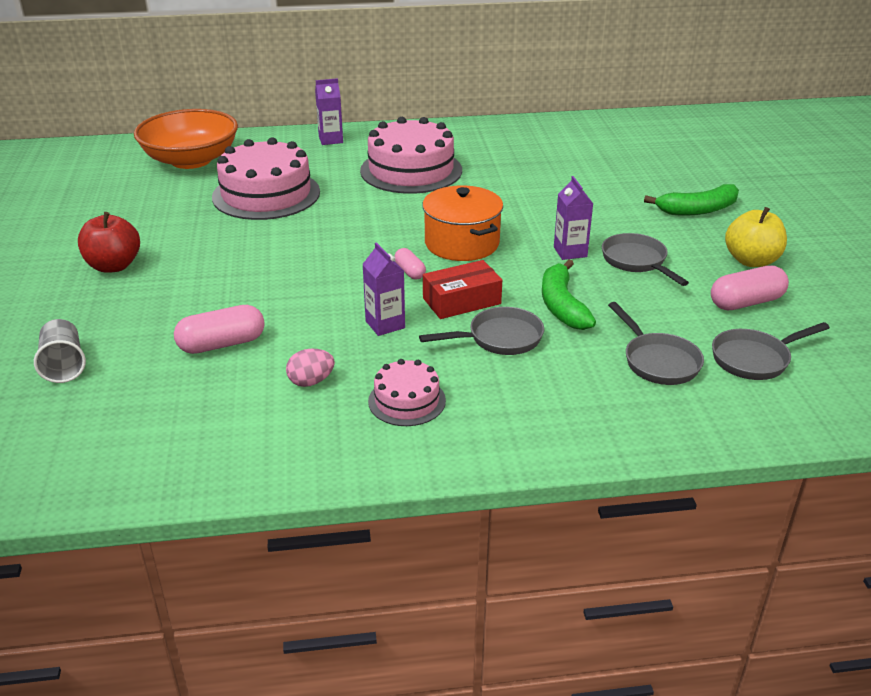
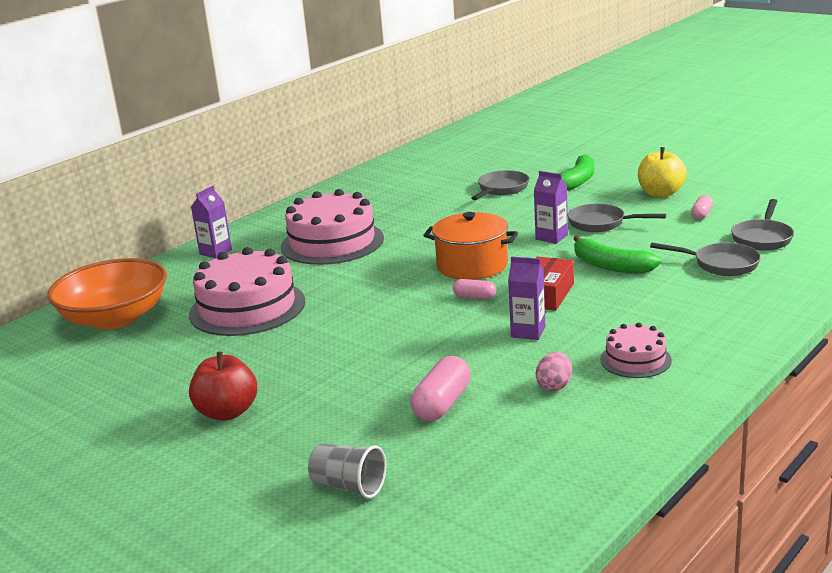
camera: 40 degrees left, 10 degrees down
(499, 338) = (614, 300): grey pan -> grey pan (501, 189)
(746, 302) = (702, 214): pink capsule -> pink capsule, size x0.58

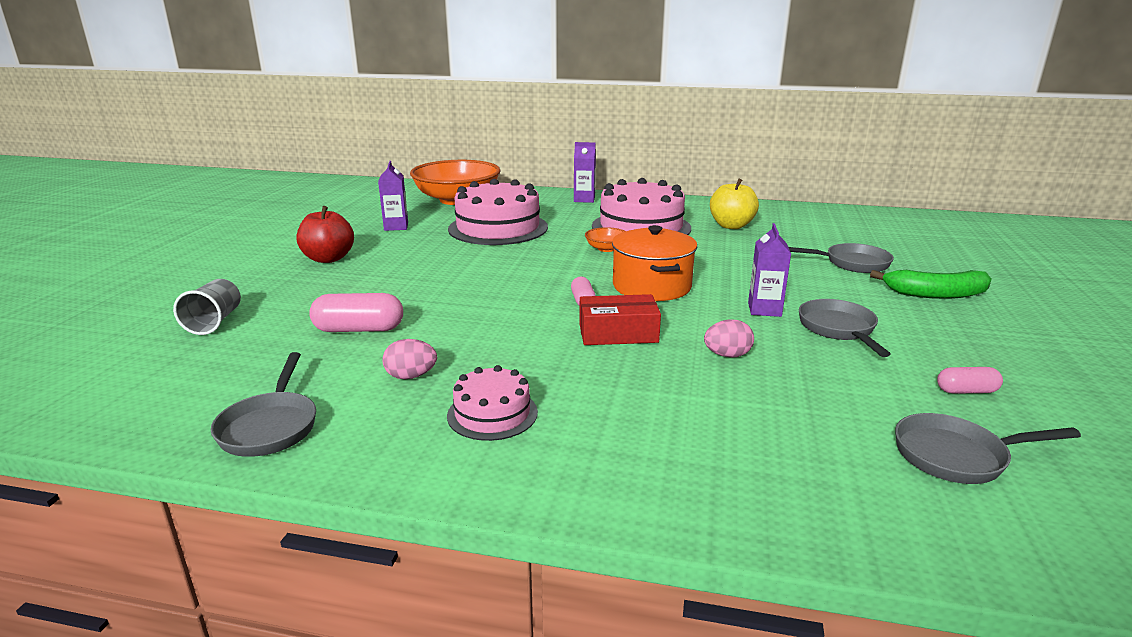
camera: 60 degrees right, 0 degrees up
(369, 267) = (606, 248): none -> orange bowl
(528, 332) = (524, 340): purple carton -> purple carton (396, 226)
(610, 266) = (727, 355): green banana -> pink egg
(660, 193) = (988, 350): yellow apple -> yellow apple (731, 226)
(721, 264) = (818, 433): grey pan -> grey pan (270, 426)

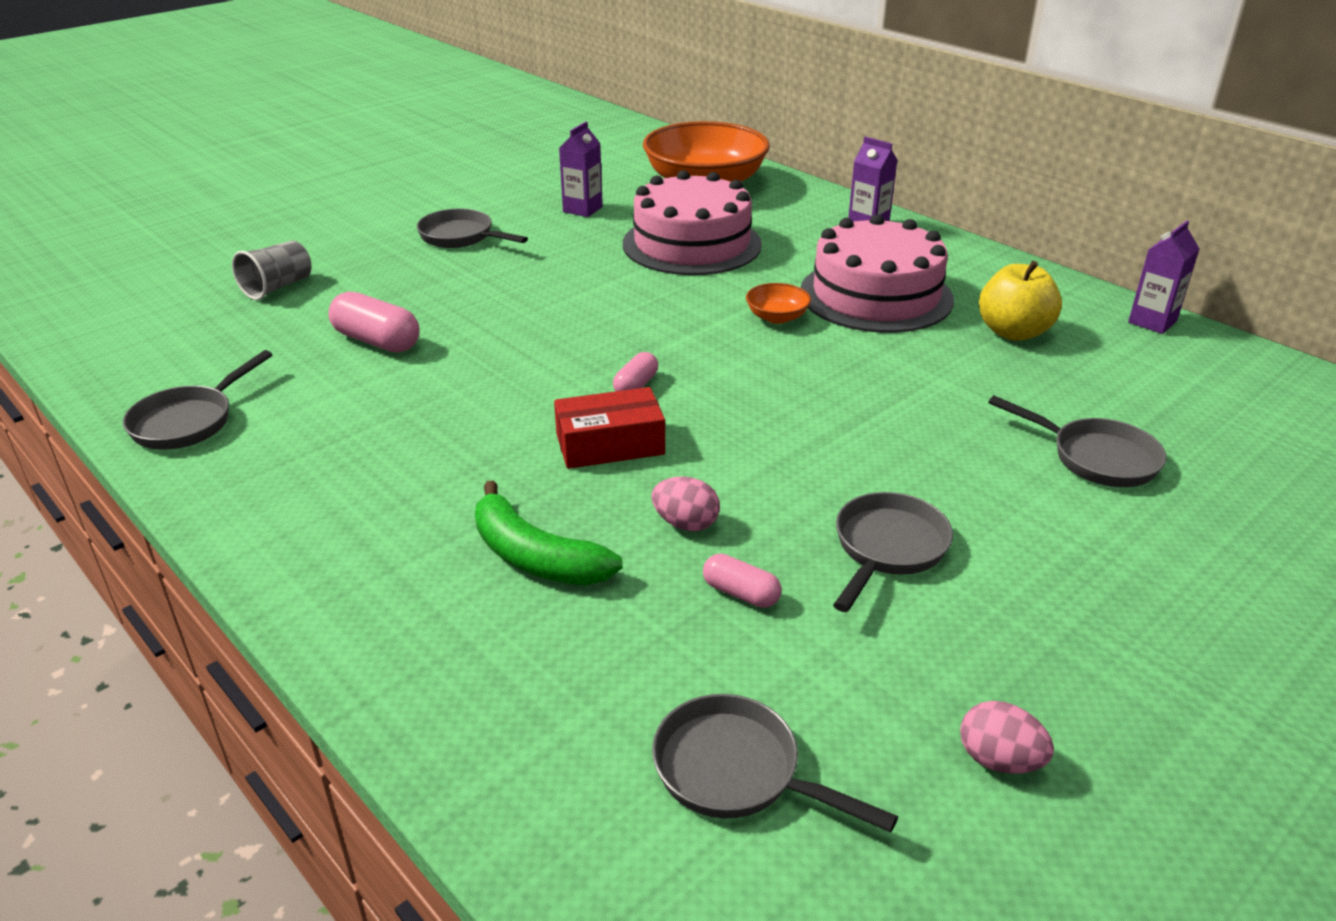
camera: 35 degrees right, 10 degrees up
(328, 259) = (461, 237): red apple -> grey pan
(411, 376) = (351, 415): pink egg -> pink egg (999, 760)
(492, 414) = (361, 488): pink cake -> none
(618, 333) = (610, 444): red box -> red box turned 45 degrees counterclockwise
(651, 286) = (746, 394): orange pot -> none
(764, 309) = (836, 481): purple carton -> purple carton (1152, 322)
(935, 294) = (1140, 557): green banana -> green banana (535, 557)
(966, 391) = (905, 707): pink capsule -> pink capsule (740, 593)

